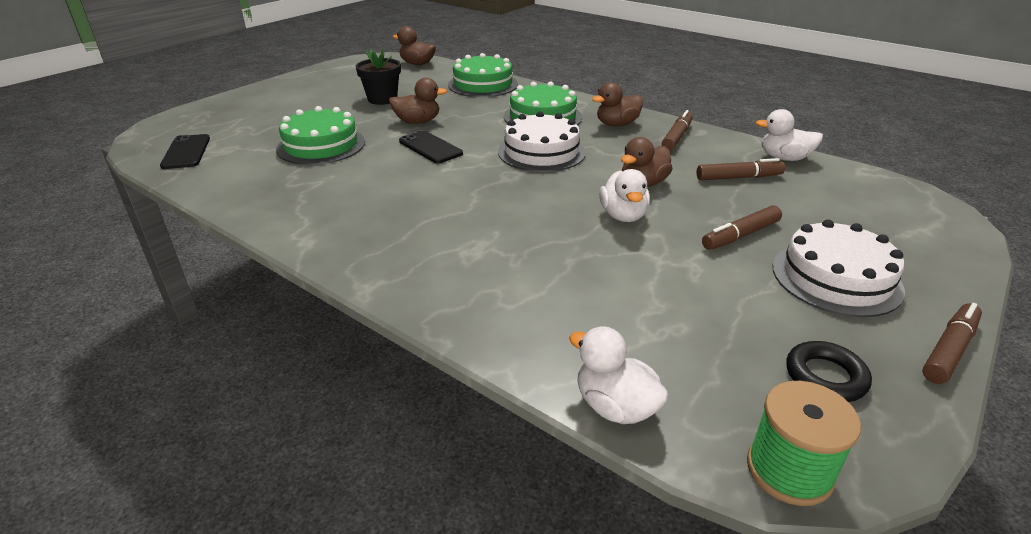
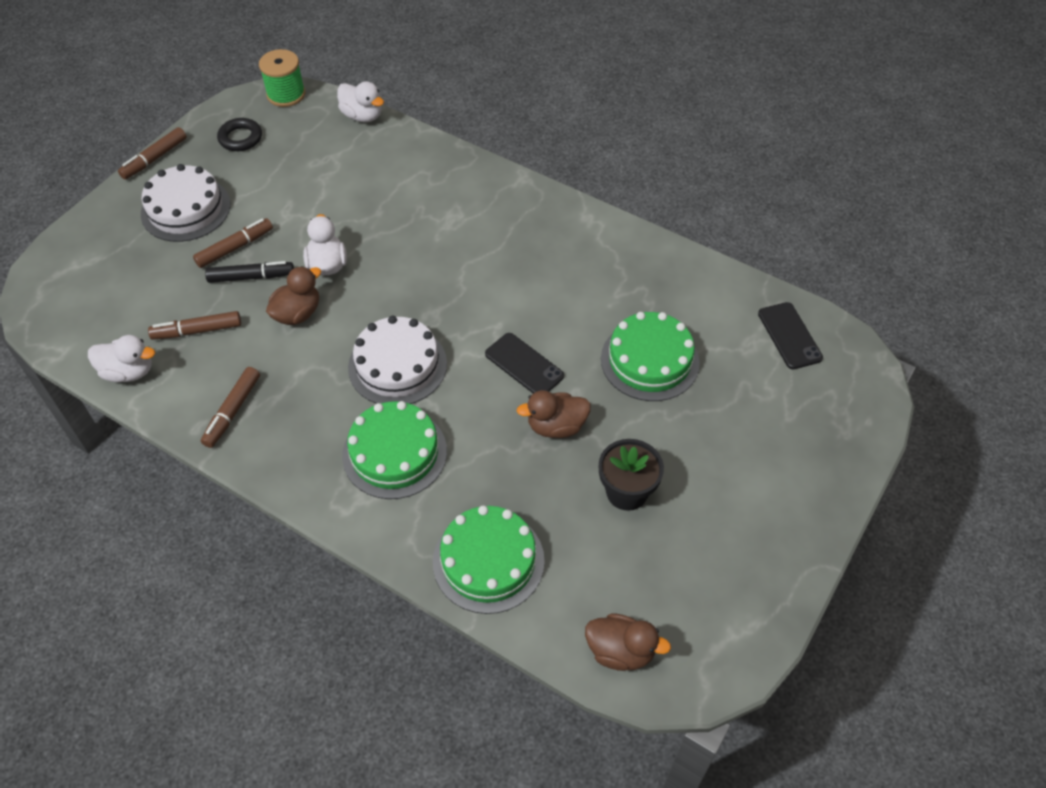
camera: 175 degrees right, 20 degrees up
(617, 124) = (299, 438): brown duck -> none
(706, 211) = (251, 277): none -> black marker

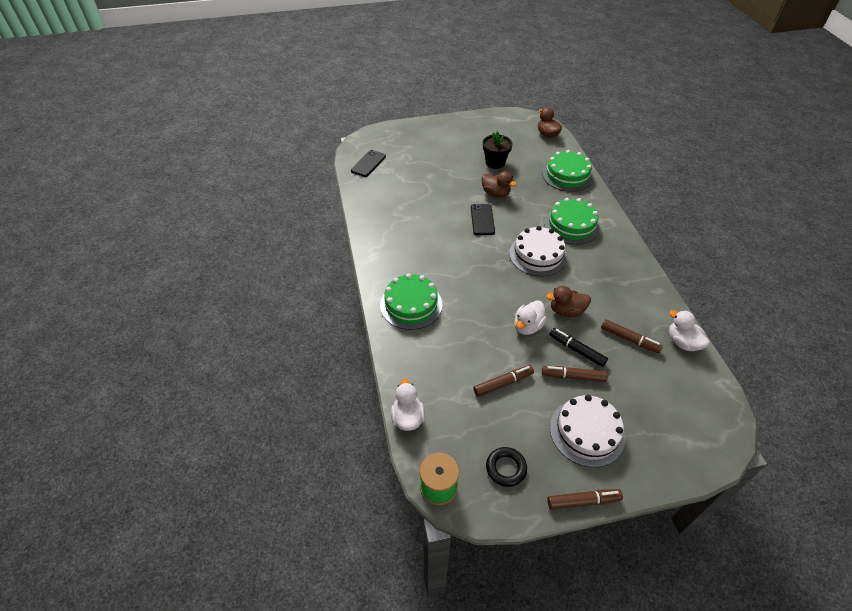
camera: 135 degrees left, 5 degrees down
(233, 411) = (635, 286): brown marker -> brown marker (502, 383)
(649, 360) = (431, 189): green cake -> green cake (411, 305)

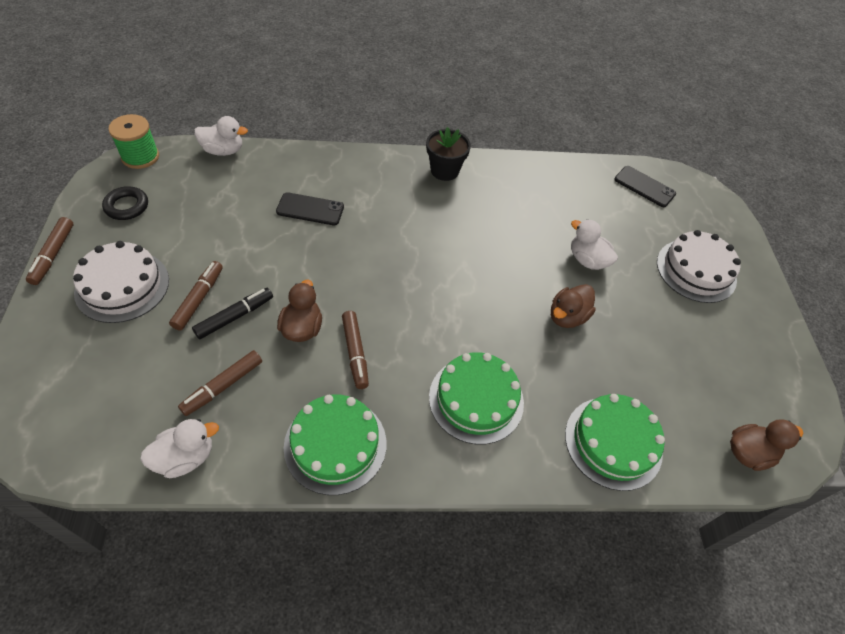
camera: 95 degrees right, 5 degrees up
(411, 305) = (369, 180): green cake -> green cake (335, 444)
(482, 219) = (507, 284): black phone -> black phone (310, 209)
(495, 162) = (650, 338): black flower pot -> black flower pot (444, 171)
(502, 383) = (224, 231): brown marker -> brown marker (355, 352)
(527, 326) = (293, 277): white duck -> white duck (587, 260)
(538, 255) = (418, 329): white cake -> white cake (696, 270)

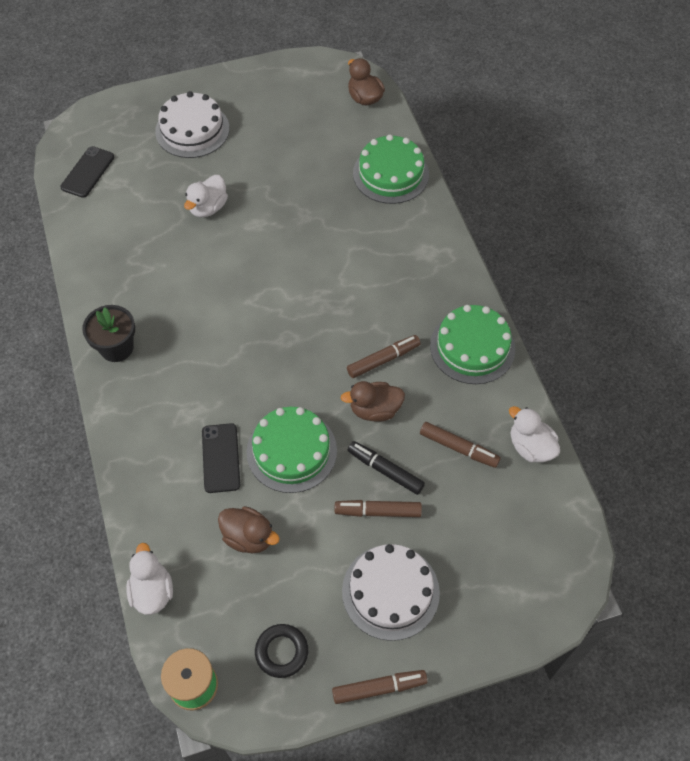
camera: 100 degrees left, 5 degrees up
(476, 399) = (391, 263): green cake -> green cake (291, 451)
(567, 317) = (282, 215): brown duck -> brown duck (249, 537)

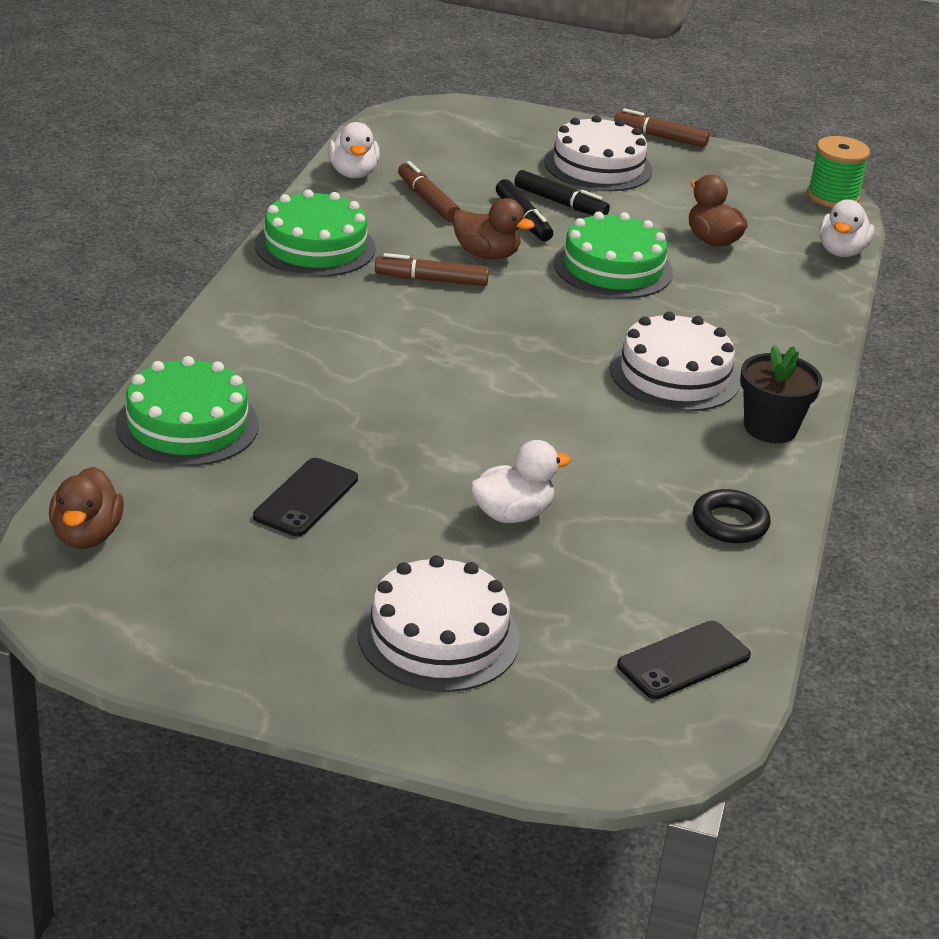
camera: 150 degrees left, 25 degrees down
(192, 361) = (674, 374): none -> white cake
(221, 458) = (700, 295): black phone -> black phone (306, 498)
(281, 652) = (734, 180): black ring -> black ring (730, 523)
(378, 511) = (560, 203): brown marker -> black marker

